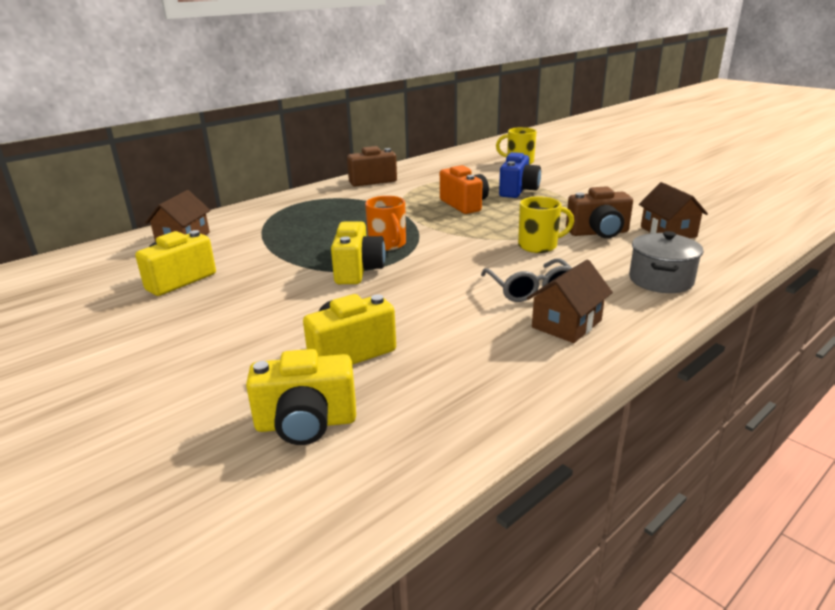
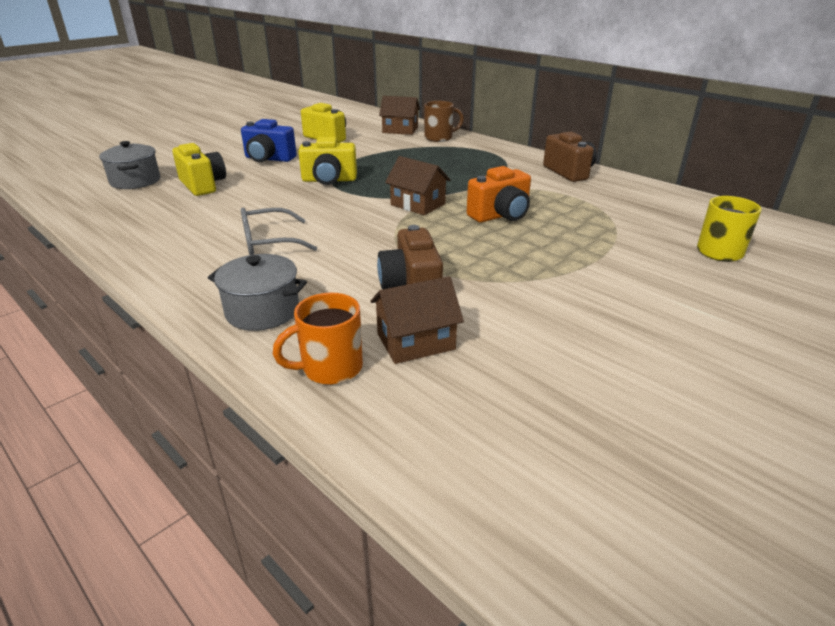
camera: 85 degrees right, 5 degrees up
(234, 220) = (439, 138): none -> brown mug
(306, 423) = (135, 181): yellow camera -> grey pot
(388, 244) = (383, 187): orange mug -> orange mug (330, 368)
(518, 191) = (567, 246): blue camera -> blue camera (269, 159)
(539, 246) = (373, 250): yellow mug -> none
(566, 324) = (197, 253): brown house -> brown house (418, 204)

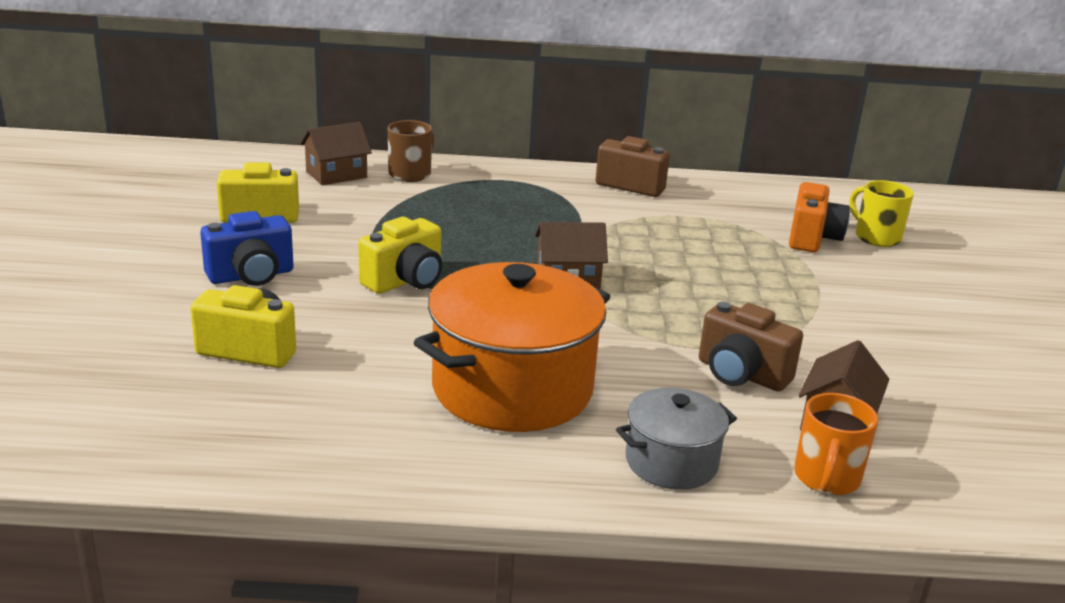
camera: 45 degrees left, 5 degrees down
(135, 181) = (122, 382): grey pot -> none
(268, 242) = (512, 388): grey glasses -> orange pot
(500, 215) = (666, 262): orange camera -> orange camera (812, 238)

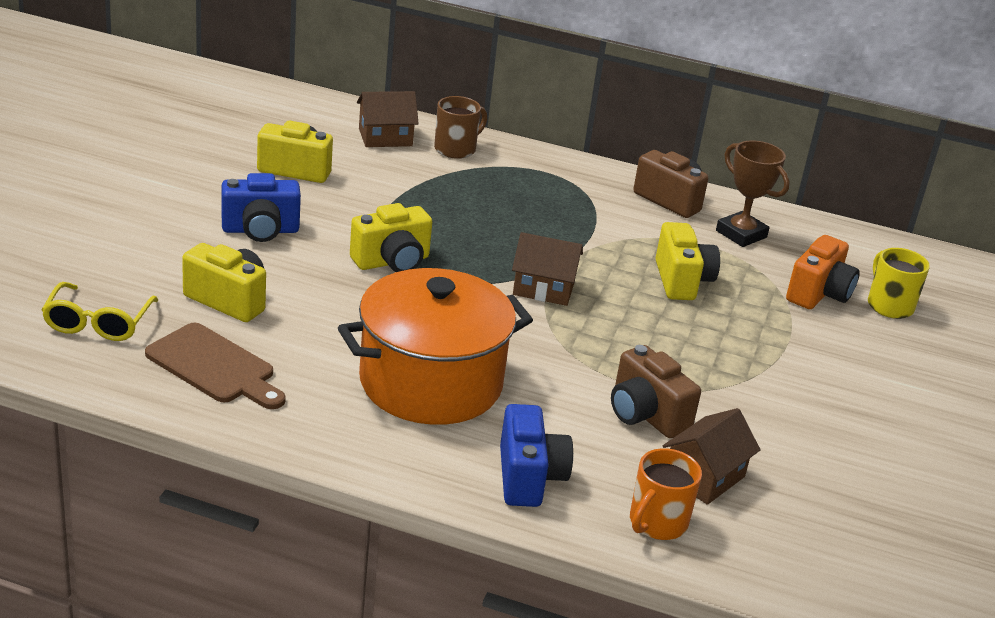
camera: 15 degrees right, 5 degrees up
(106, 402) = (98, 323): none -> yellow glasses
(267, 421) = (215, 367): none -> brown cutting board
(671, 462) = (528, 477): grey pot -> blue camera
(688, 249) = (681, 281): none -> yellow camera
(711, 202) = (741, 234): none -> brown trophy

